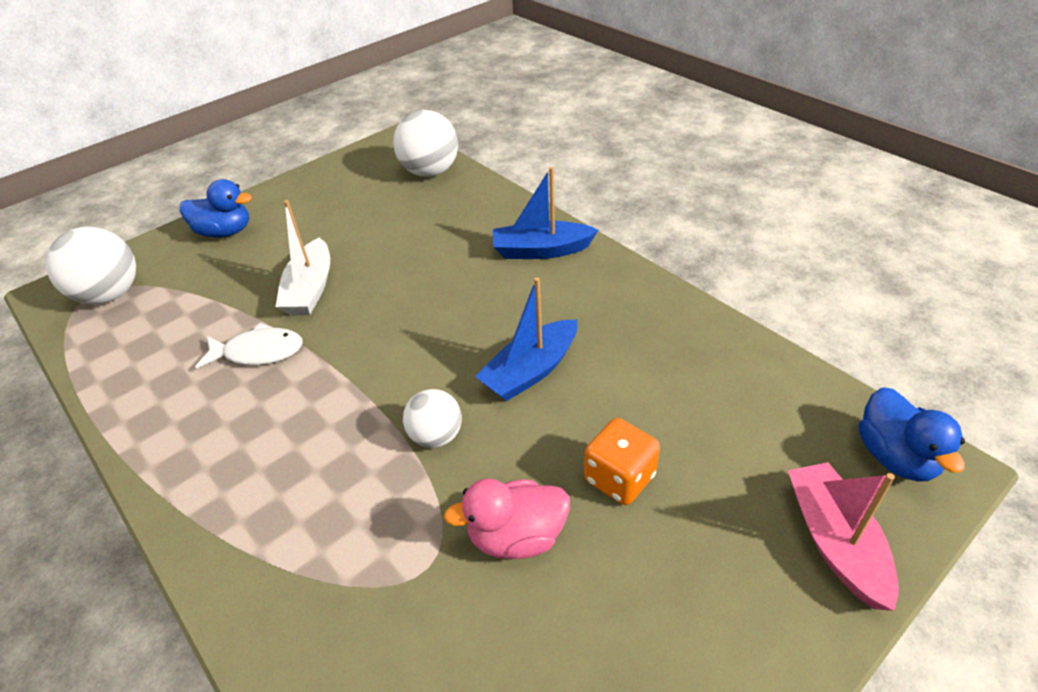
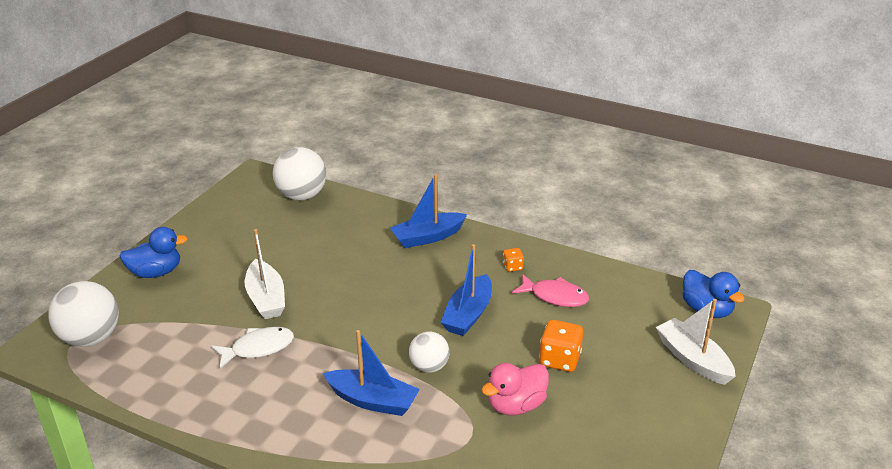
camera: 25 degrees left, 10 degrees down
(336, 466) = (372, 401): none -> blue boat
(627, 315) = (512, 267): none -> orange dice
(664, 373) = (555, 296): none -> pink fish
(835, 542) = (693, 359): pink boat -> white boat

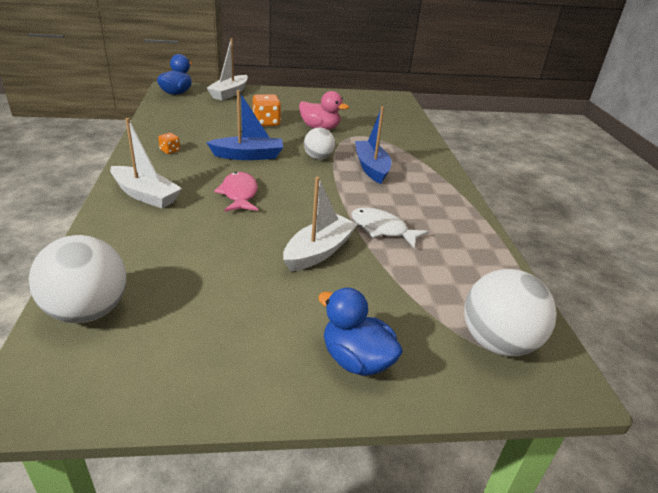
camera: 125 degrees left, 0 degrees up
(428, 237) = (145, 195): blue boat -> white boat
(555, 296) = (198, 132): pink fish -> pink fish (239, 194)

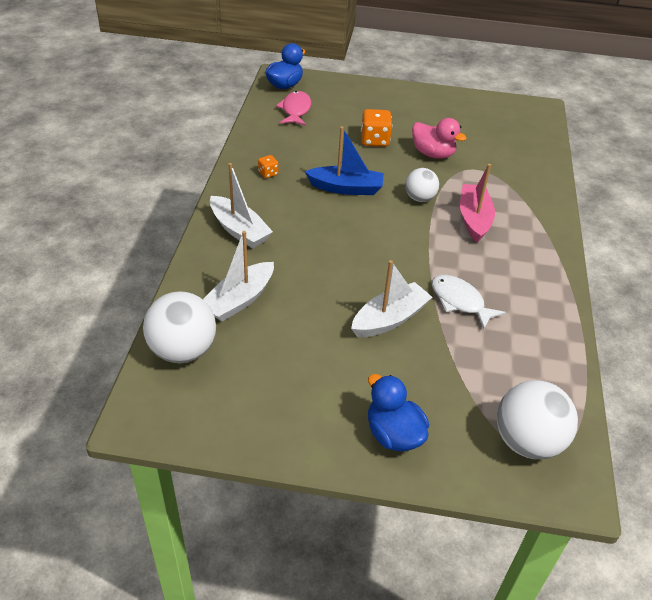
camera: 15 degrees right, 10 degrees up
(229, 93) = (342, 90): white boat -> white boat (239, 300)
(239, 194) = (327, 239): pink fish -> pink fish (296, 110)
(371, 168) = (474, 219): blue boat -> pink boat

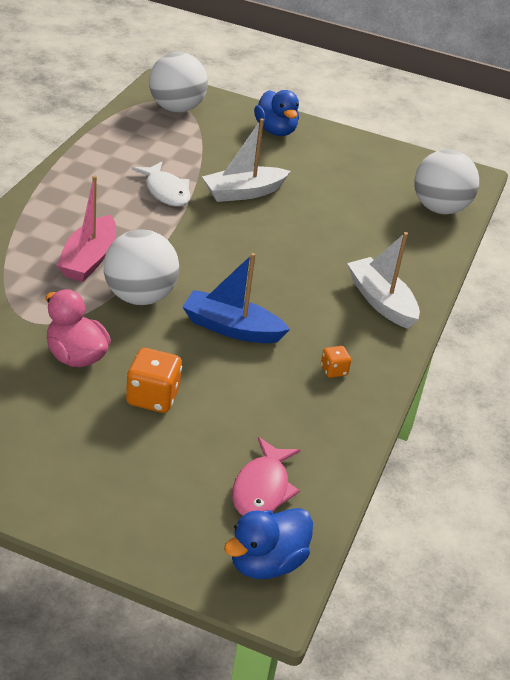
camera: 170 degrees left, 5 degrees down
(239, 300) = (386, 235): white boat -> none
(420, 198) = (140, 296): white ball -> white ball, size x1.65

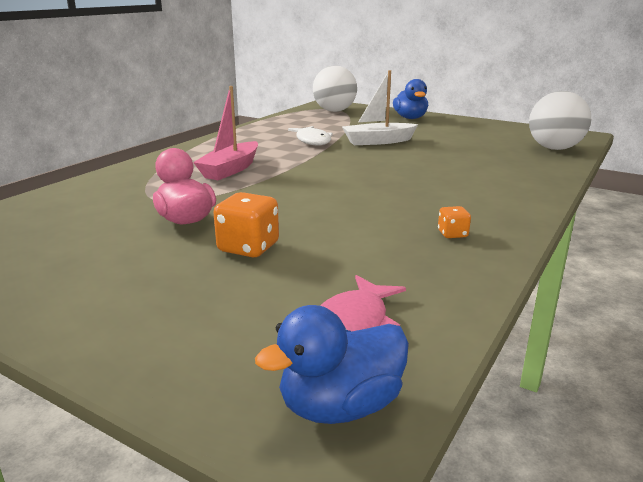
camera: 15 degrees right, 15 degrees down
(140, 296) = (266, 188): white ball -> none
(231, 328) = (348, 206): blue boat -> none
(381, 301) = (503, 193): white boat -> none

